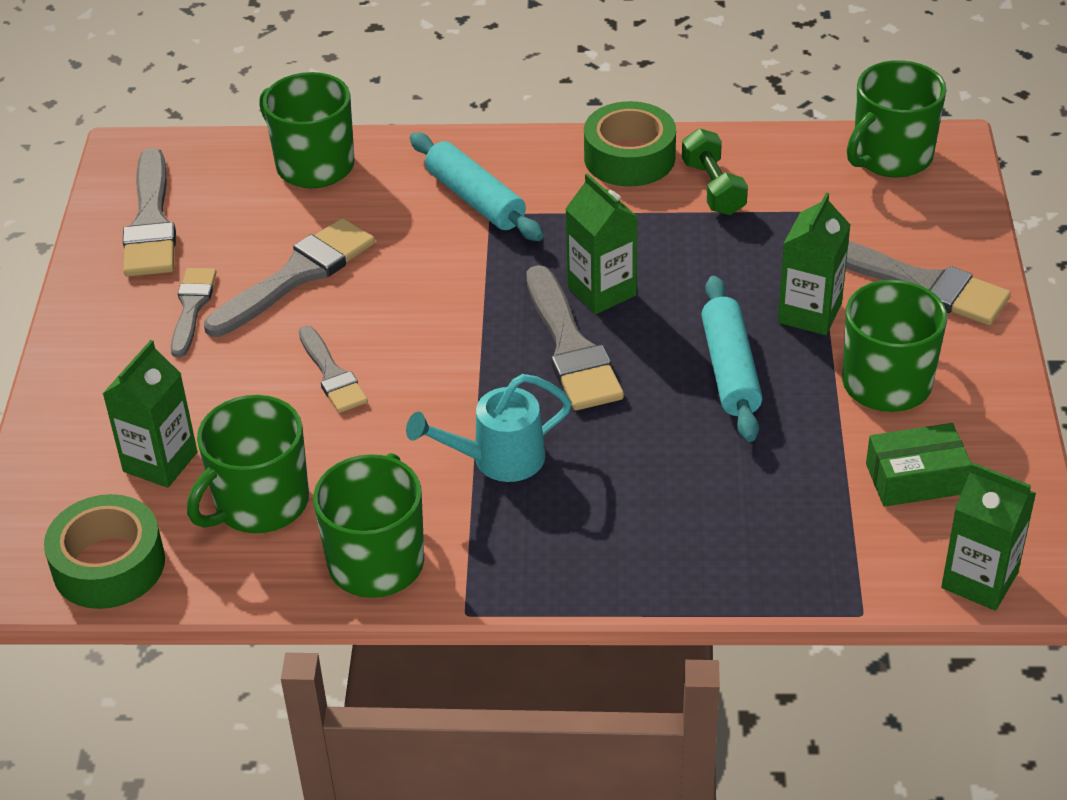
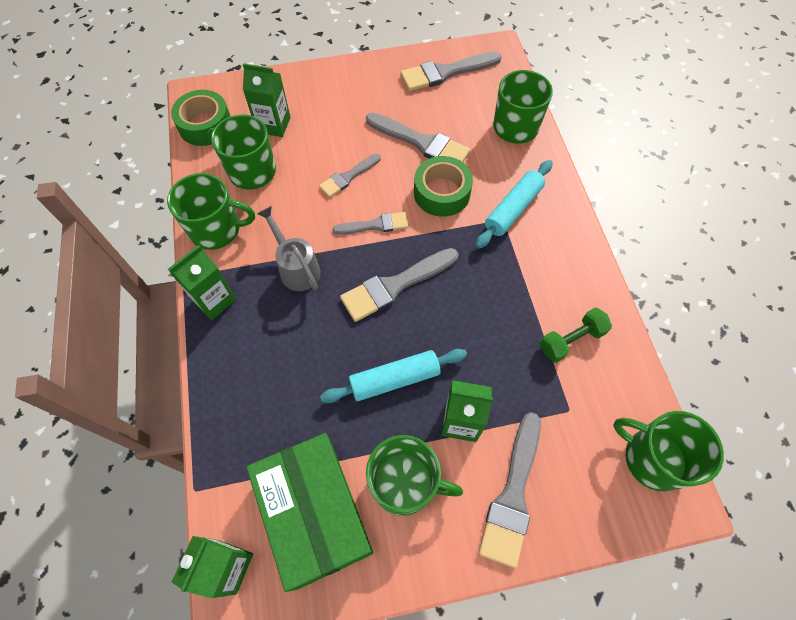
camera: 75 degrees right, 20 degrees up
(192, 308) = (385, 106): grey brush -> grey brush (375, 225)
(498, 459) = (296, 268): turquoise watering can -> grey watering can
(601, 291) = (449, 293): green carton -> green carton (214, 300)
(629, 157) = (584, 284): green tape -> green tape (441, 193)
(915, 478) = (315, 513): green box -> green box, size x1.97

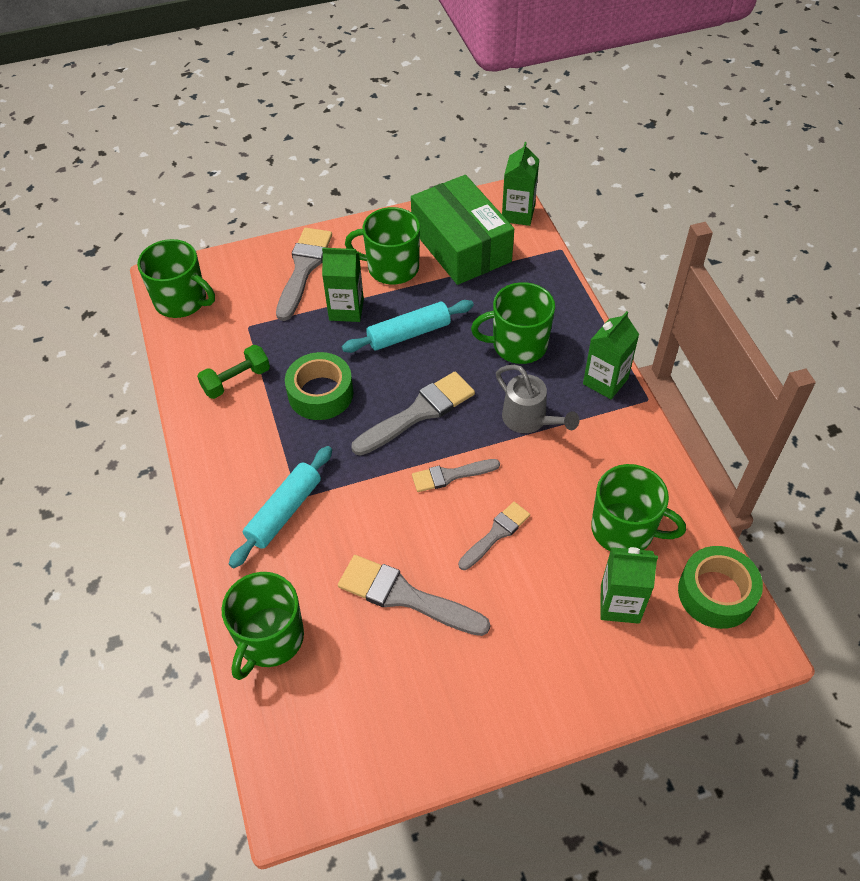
camera: 175 degrees right, 10 degrees down
(216, 229) = (635, 452): green mug -> green mug (518, 345)
(441, 193) = (373, 524): green tape -> green tape (320, 393)
(445, 72) = (377, 735): grey brush -> none

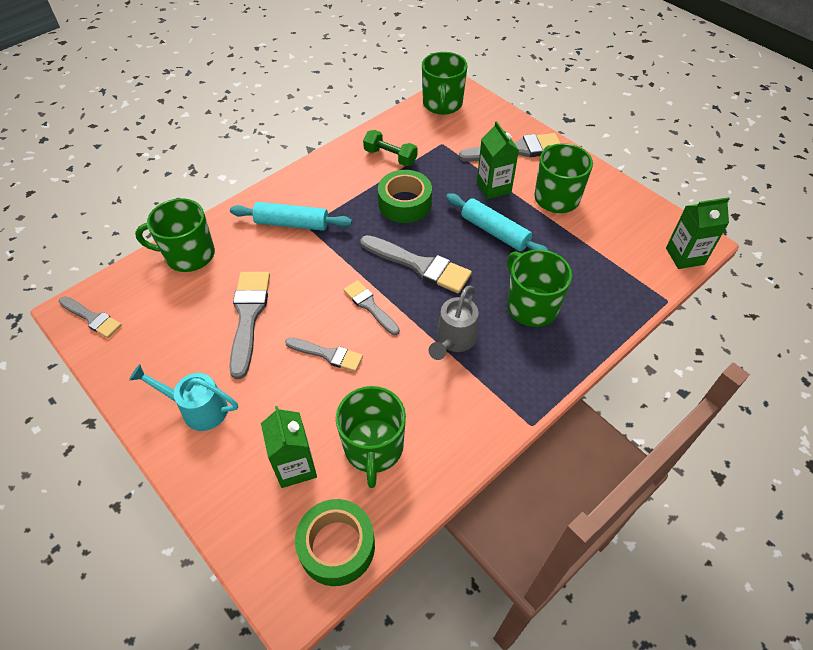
camera: 65 degrees right, 0 degrees up
(315, 779) = (92, 318): none -> grey brush
(461, 245) = (614, 230): green box -> none
(511, 680) = (198, 409): none -> turquoise watering can
(605, 381) = (531, 384): green carton -> none

